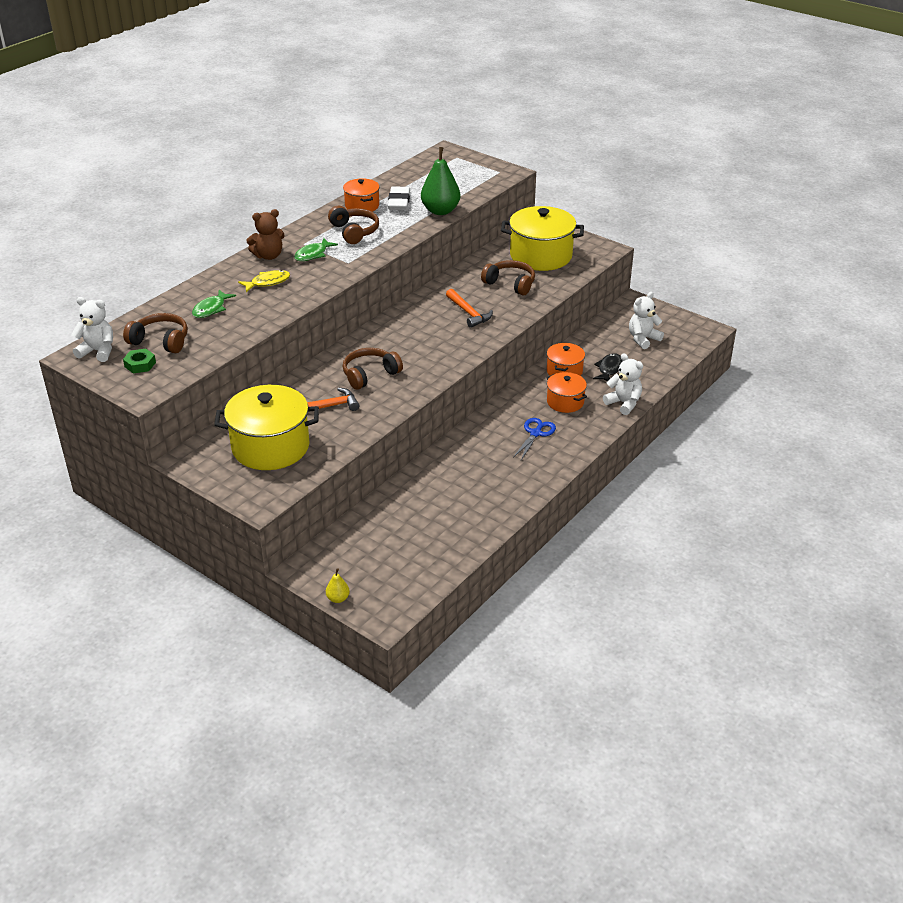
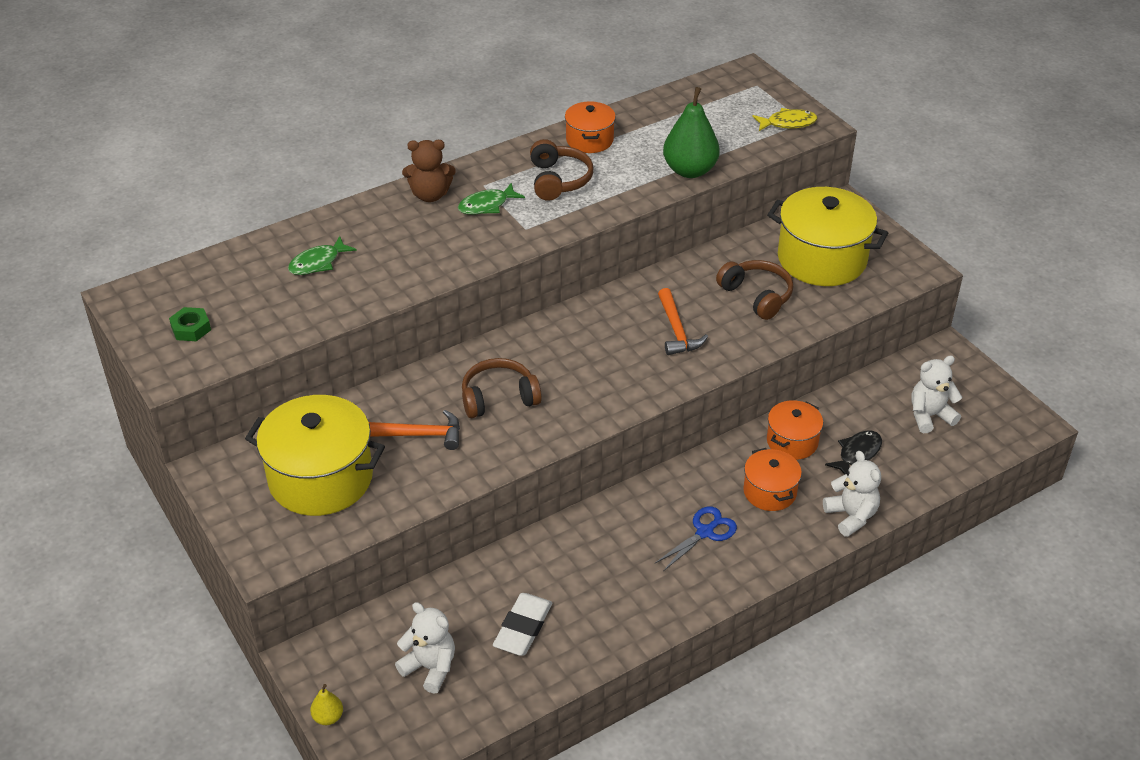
camera: 20 degrees right, 5 degrees up
(98, 351) = (153, 296): white teddy bear -> white teddy bear (430, 667)
(160, 341) = (233, 298): brown headphones -> none
(268, 282) = (408, 237): yellow fish -> yellow fish (788, 123)
(399, 202) = (641, 144): white eraser -> white eraser (523, 628)

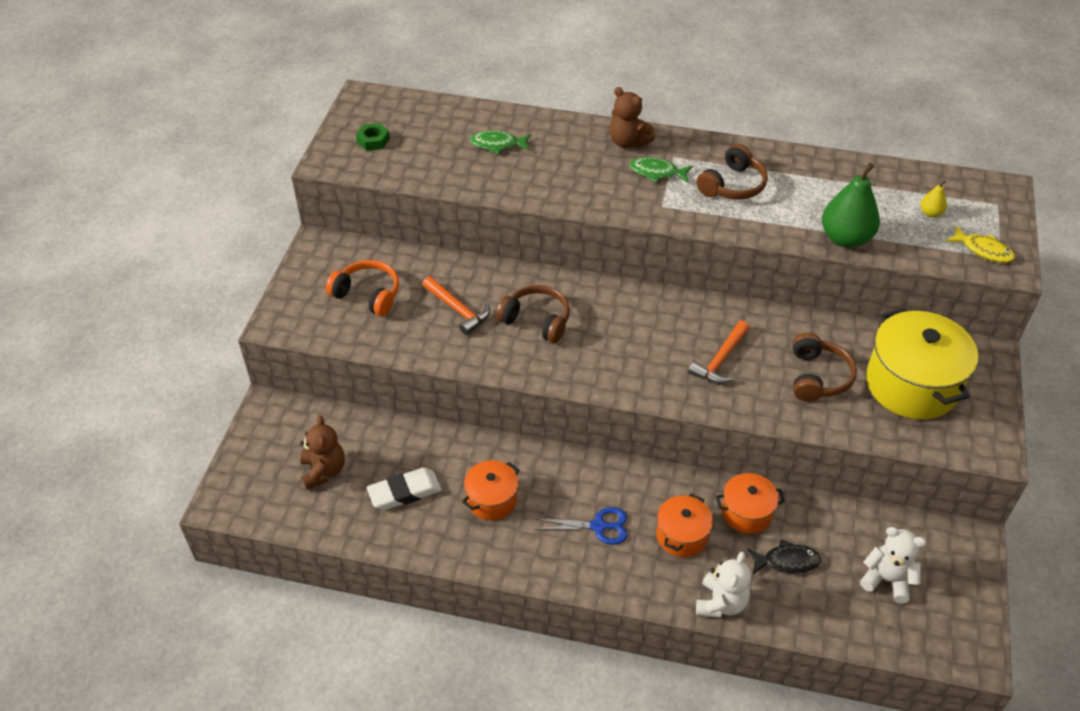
camera: 45 degrees right, 5 degrees up
(321, 478) = (368, 295): yellow pot -> orange headphones
(328, 717) = (237, 453): yellow pear -> yellow pear (930, 213)
(430, 667) = (324, 471): white teddy bear -> brown teddy bear
(589, 140) = (796, 169): orange pot -> orange pot (492, 500)

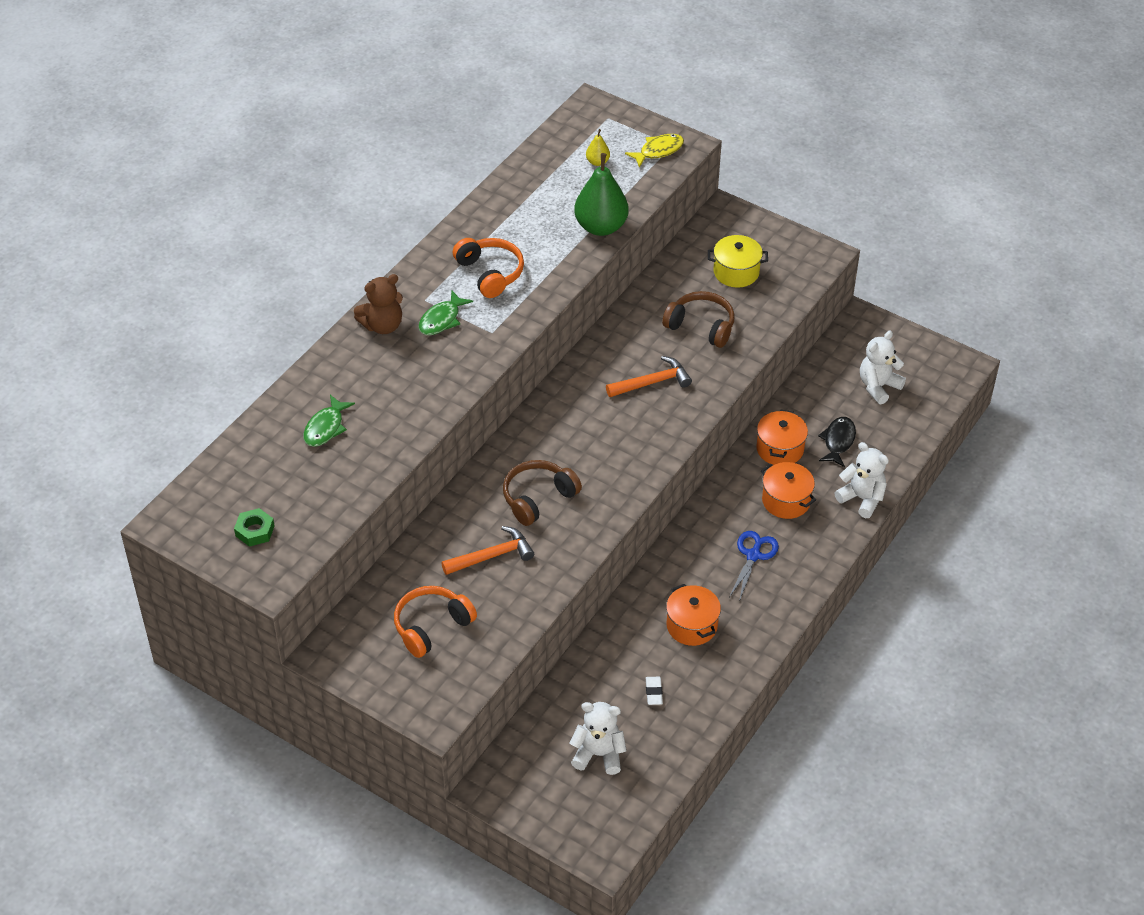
camera: 70 degrees left, 0 degrees up
(324, 471) = (598, 754): brown teddy bear -> white teddy bear
(404, 492) = (654, 692): white eraser -> white eraser, size x0.51
(720, 360) = (652, 382): orange hammer -> orange hammer turned 75 degrees counterclockwise
(732, 185) = (490, 273): brown headphones -> orange headphones
(911, 384) = (736, 272): yellow pot -> yellow pot, size x0.54

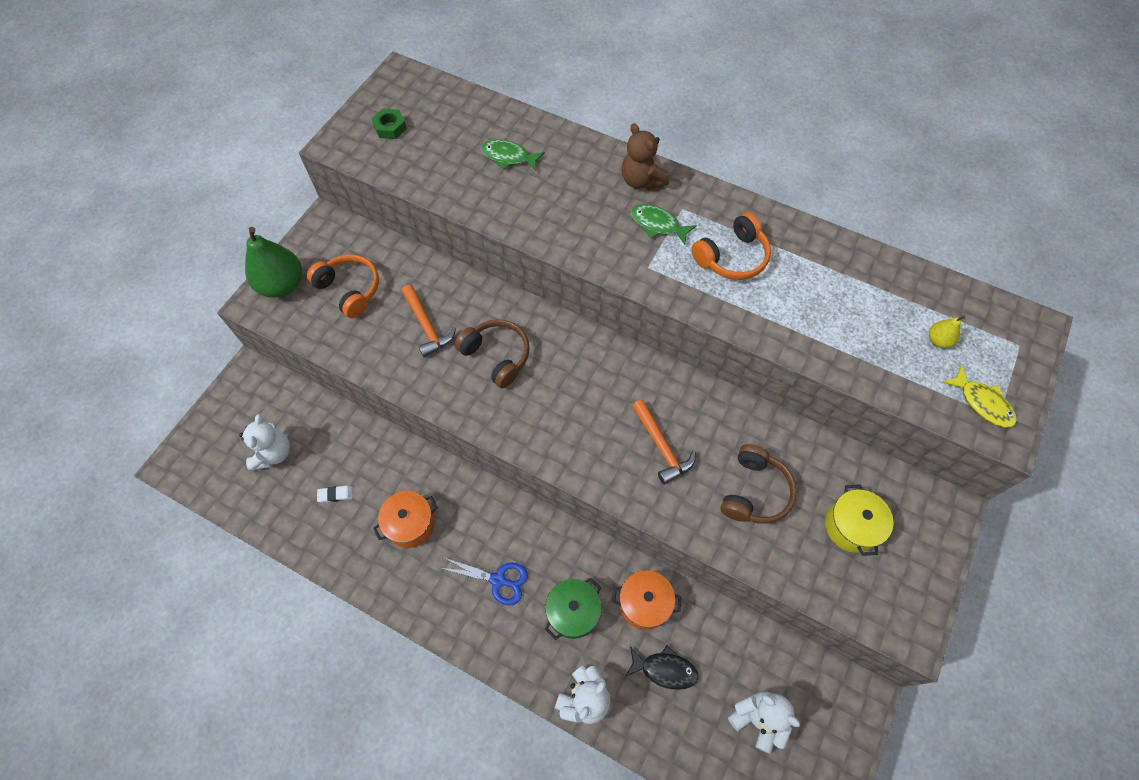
camera: 85 degrees right, 15 degrees up
(601, 227) = (830, 352): green pear -> green pear (282, 285)
(786, 501) = (573, 612): orange pot -> green pot

